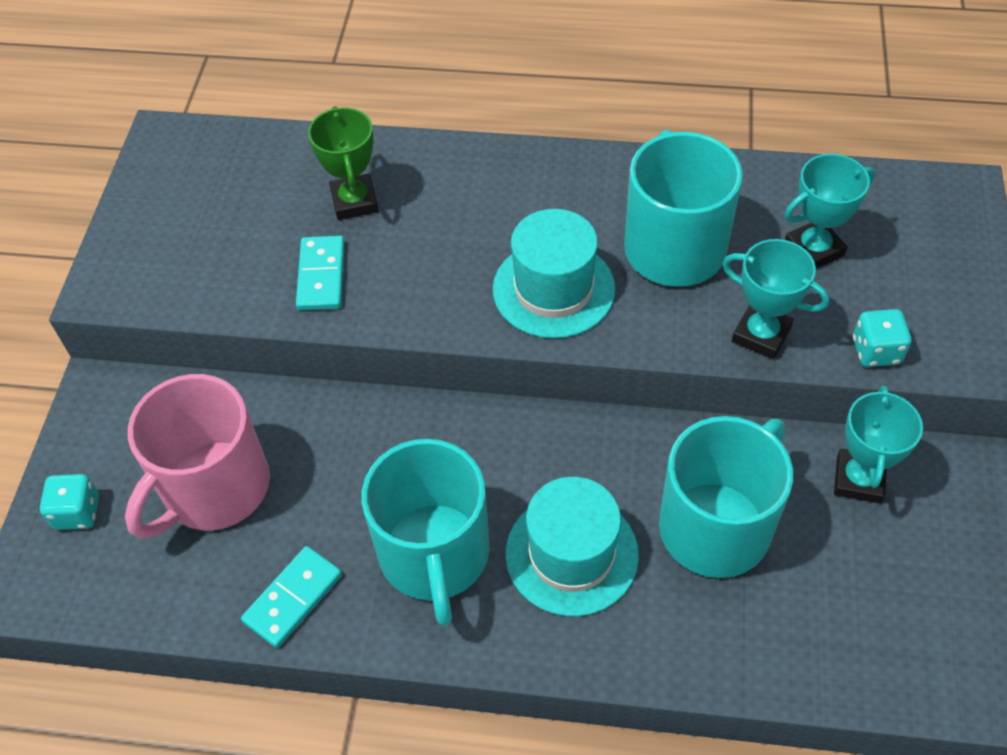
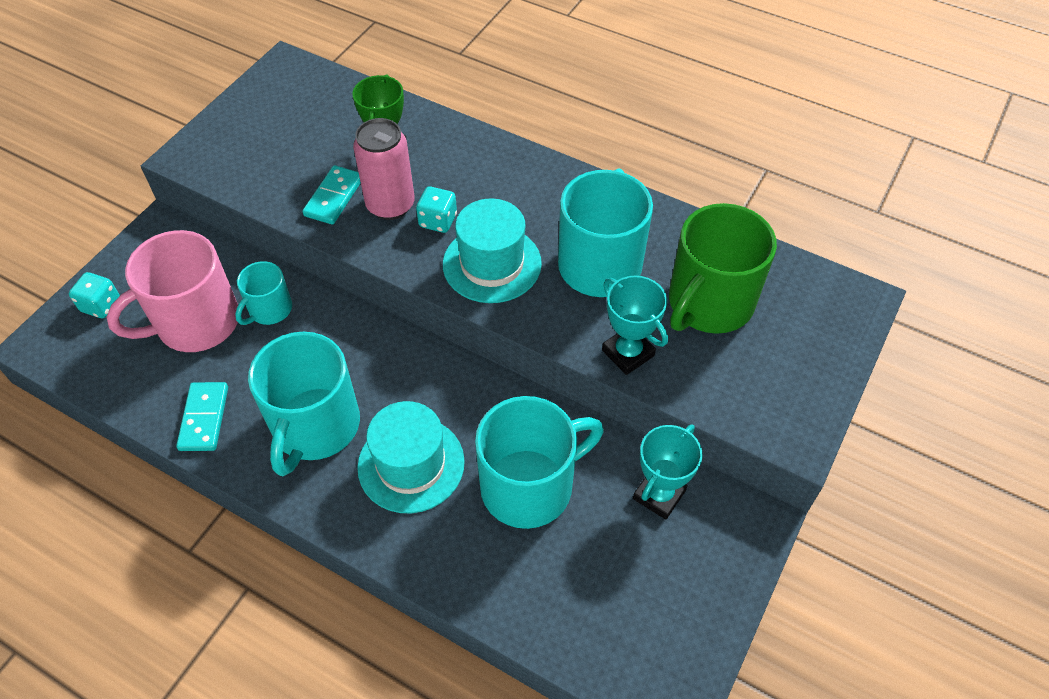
camera: 20 degrees right, 0 degrees up
(293, 598) = (204, 418): turquoise domino -> turquoise domino turned 60 degrees counterclockwise
(297, 439) = (269, 310): none -> turquoise mug
(395, 262) = (390, 205): none -> pink can
(813, 249) = (709, 303): turquoise trophy -> green mug
(876, 351) = (711, 398): turquoise dice -> turquoise dice (438, 221)

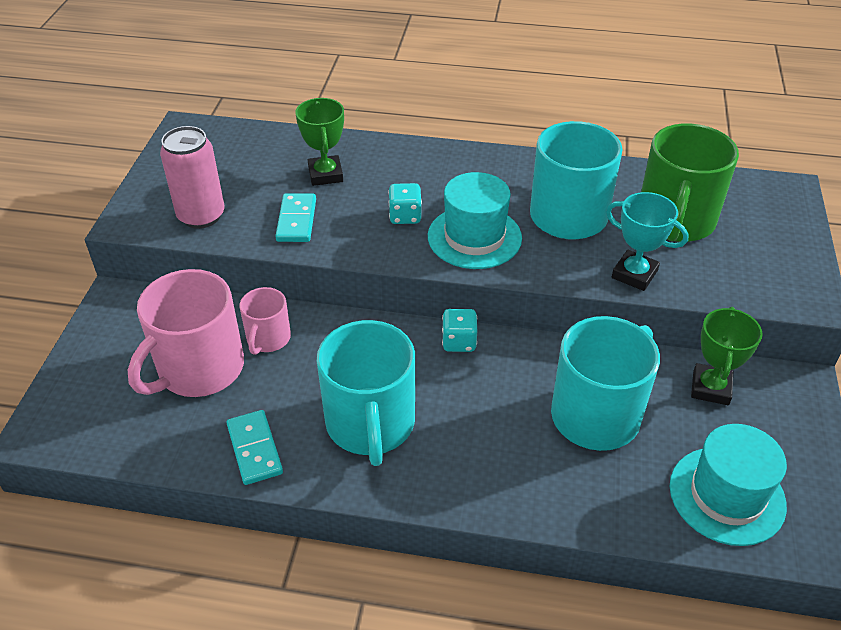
camera: 20 degrees left, 10 degrees down
(101, 305) = (89, 380): turquoise dice -> turquoise dice (459, 342)
(269, 310) = (268, 339): turquoise mug -> pink mug
(390, 205) = (353, 214): pink can -> pink can (201, 216)
(411, 464) = (480, 429): turquoise hat -> turquoise hat (727, 495)
(659, 495) = (710, 388): turquoise trophy -> green trophy

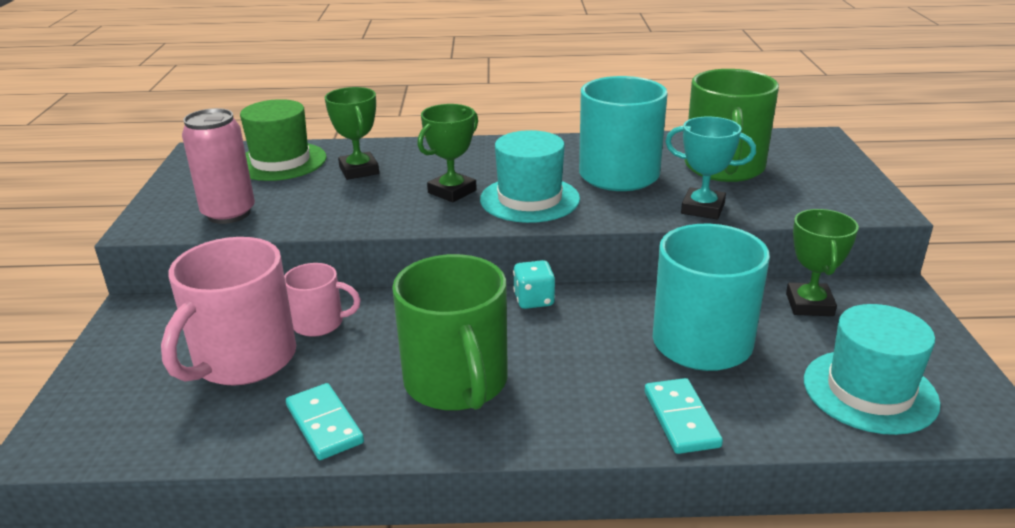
camera: 10 degrees left, 15 degrees down
(256, 152) = (281, 161): none -> green hat
(268, 339) = (320, 323): pink mug -> pink mug turned 90 degrees counterclockwise
(296, 220) = (336, 206): turquoise domino -> turquoise domino (681, 419)
(370, 424) = (457, 383): turquoise mug -> green mug
(405, 216) = (452, 191): turquoise dice -> green trophy

